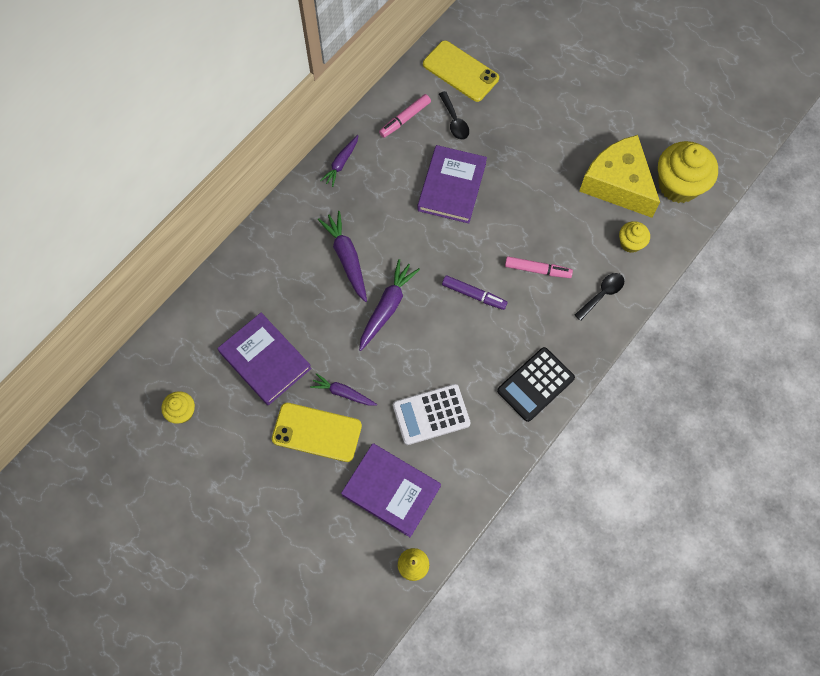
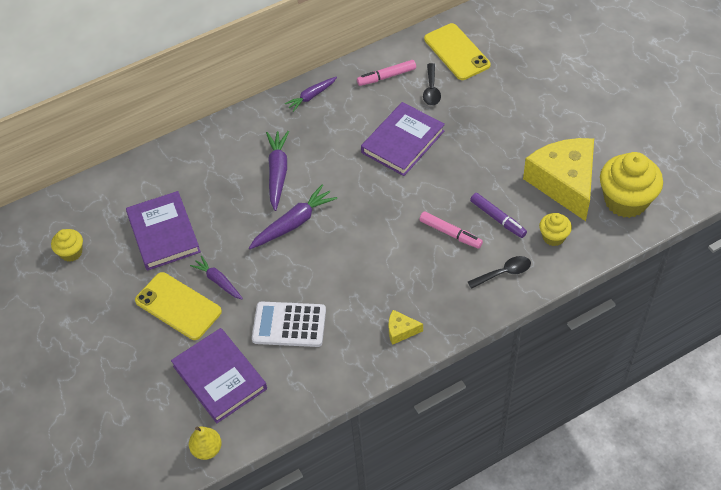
camera: 25 degrees right, 15 degrees down
(474, 295) = (379, 237): purple marker -> purple marker (497, 219)
(535, 384) = (401, 330): black calculator -> yellow cheese

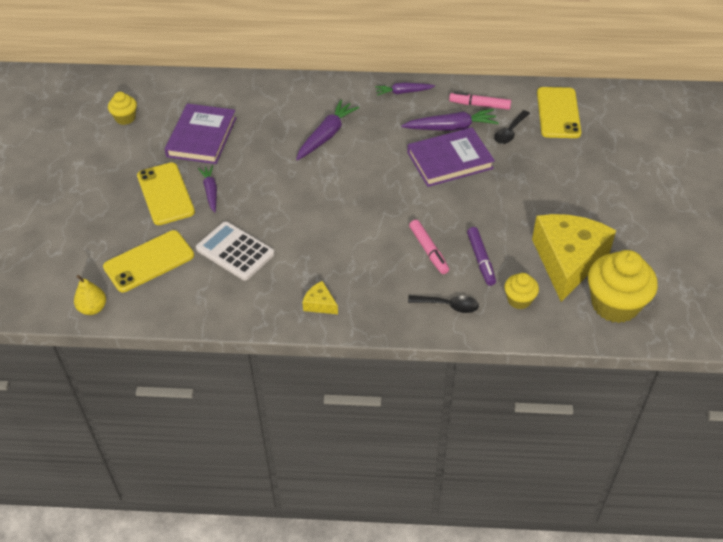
camera: 30 degrees right, 5 degrees down
(220, 377) = (149, 261): purple book -> yellow phone
(293, 223) = (306, 178): purple carrot -> purple carrot (451, 127)

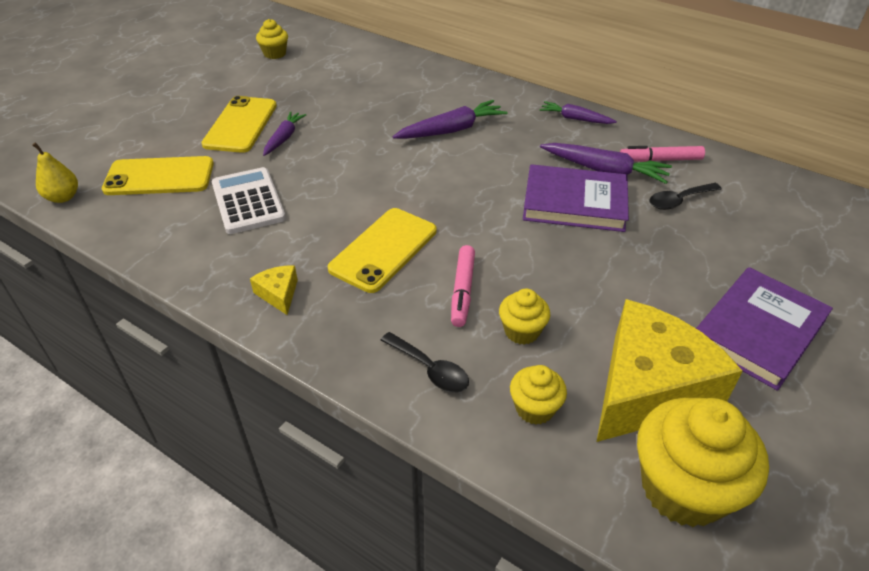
camera: 30 degrees right, 5 degrees down
(201, 137) = (325, 90): purple book -> purple book (758, 331)
(479, 105) = (660, 160): pink marker -> pink marker turned 45 degrees counterclockwise
(480, 260) = (522, 331): purple marker -> yellow cupcake
(558, 113) = (763, 202): yellow phone -> yellow phone (384, 250)

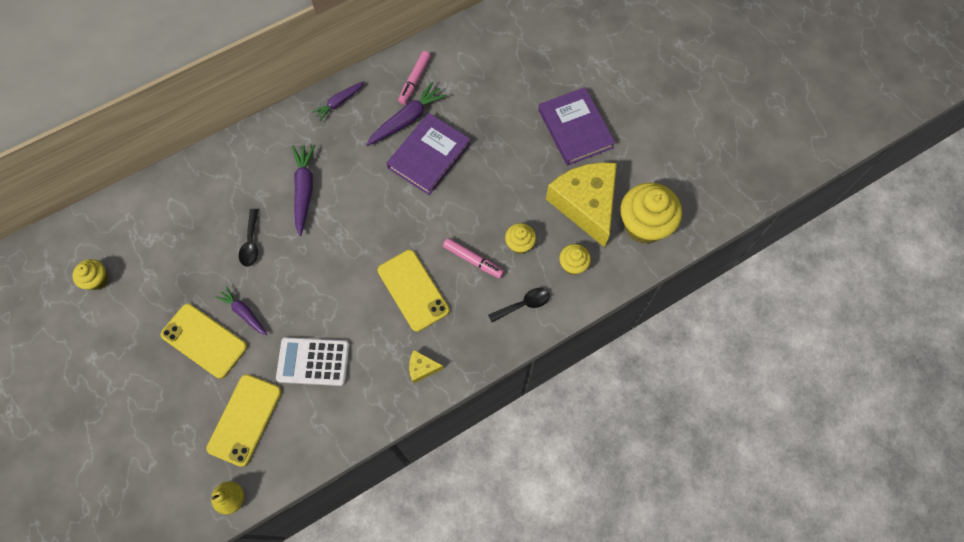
camera: 65 degrees left, 25 degrees up
(679, 200) = (459, 96): black spoon -> black spoon (251, 243)

